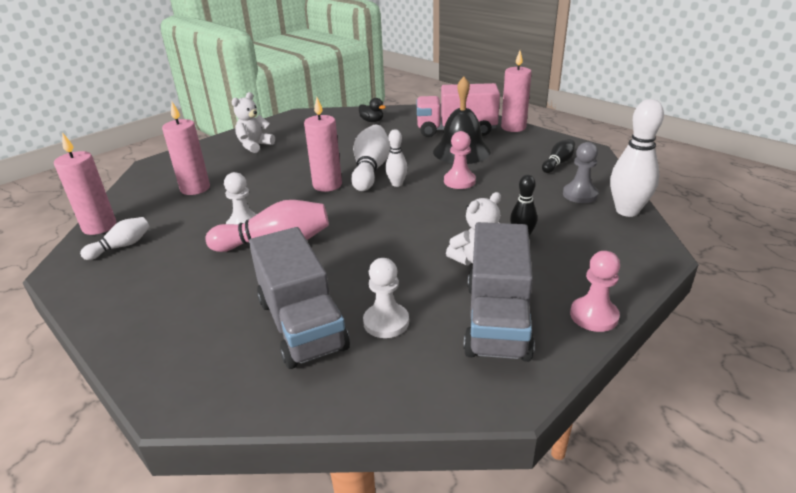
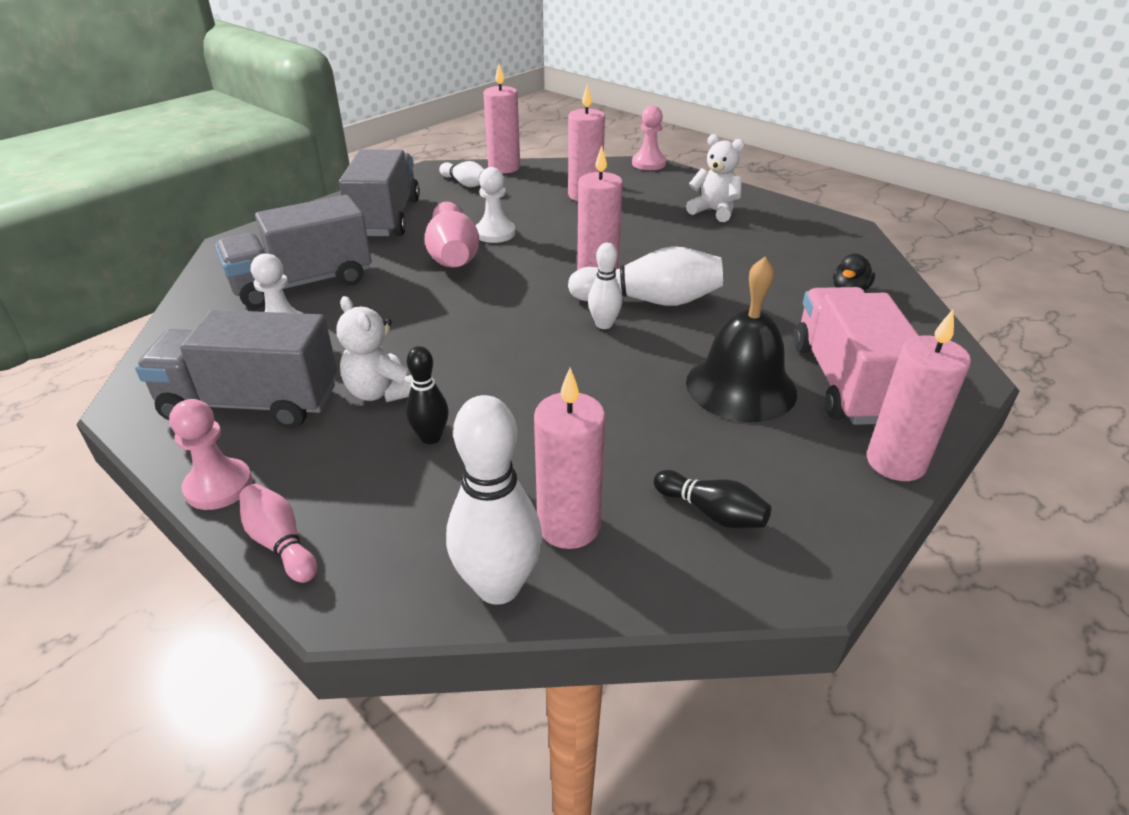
camera: 85 degrees right, 5 degrees up
(174, 288) = (386, 218): none -> grey truck
(459, 181) = (617, 382): pink pawn -> pink pawn (648, 163)
(580, 194) = (569, 526): grey pawn -> pink candle
(631, 280) = (280, 543): none -> pink bowling pin

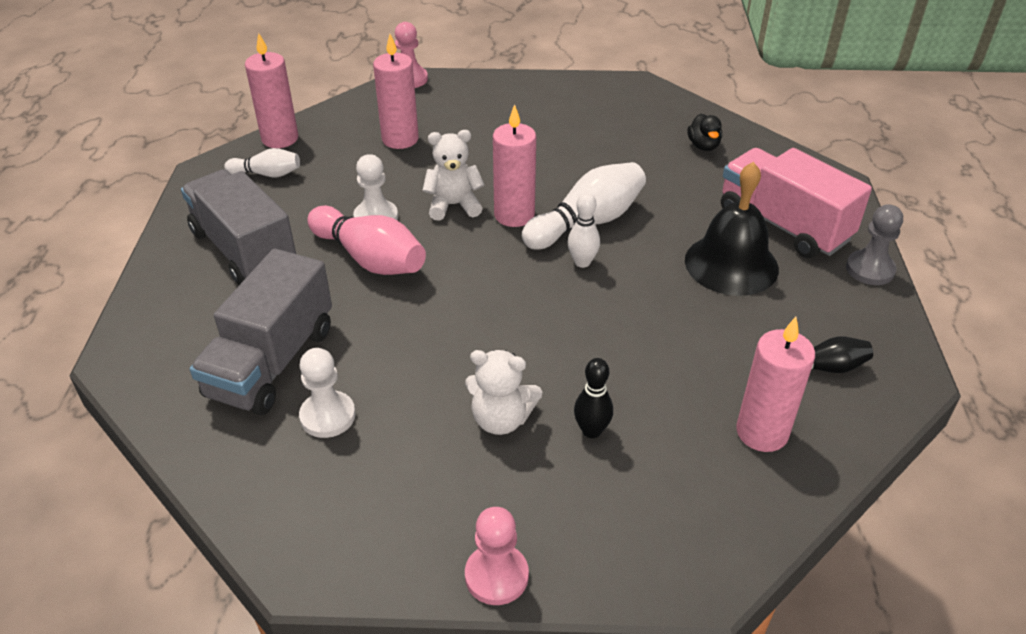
camera: 40 degrees left, 5 degrees up
(251, 403) = (411, 496): grey truck -> none
(280, 543) = (608, 579): pink bowling pin -> none
(498, 586) = (777, 500): white bowling pin -> none
(714, 211) = (526, 110): white teddy bear -> white teddy bear (453, 205)
(895, 462) = (870, 269): pink candle -> grey pawn

